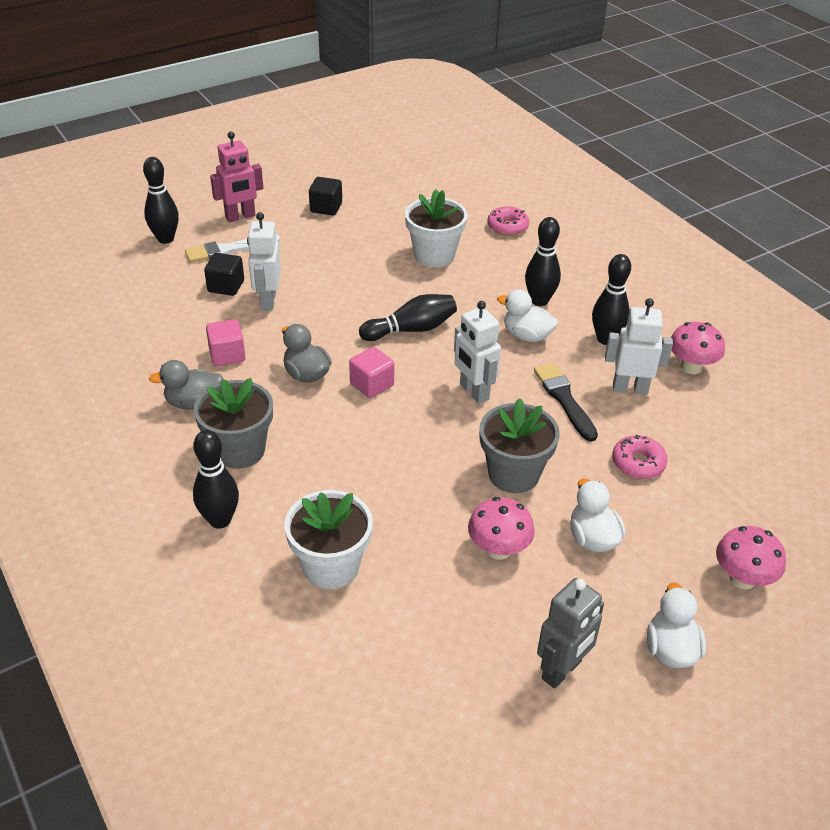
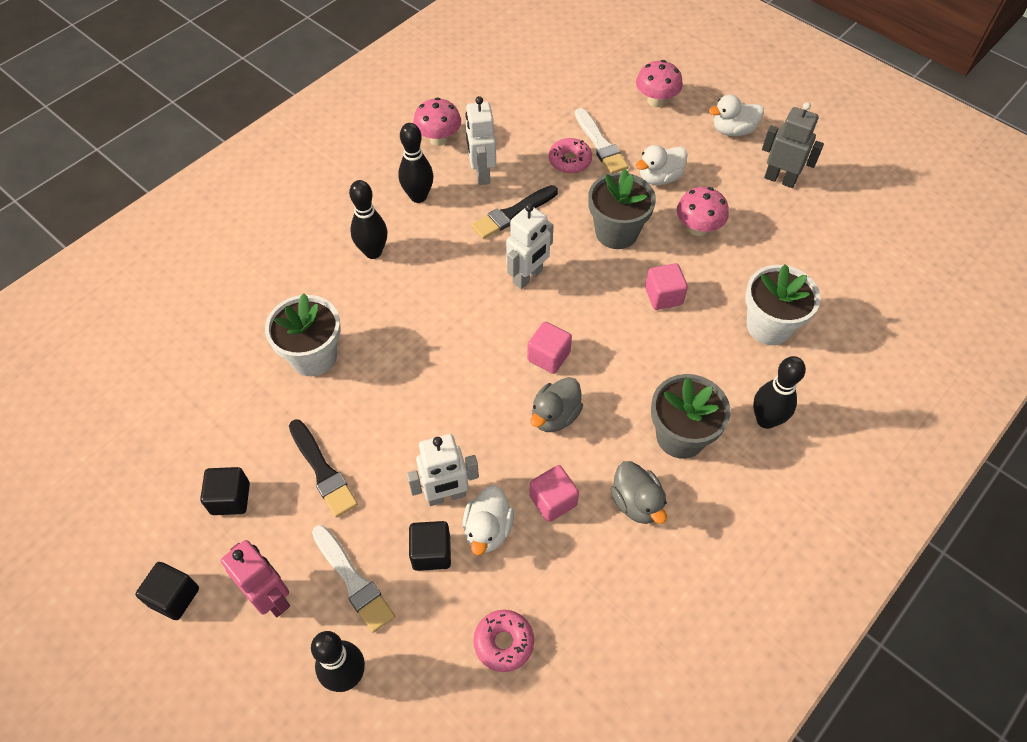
camera: 105 degrees left, 15 degrees up
(267, 182) = (174, 597): none -> black cube
(325, 247) = (323, 471): none -> black brush
(409, 487) = (663, 296): none -> pink cube
(411, 329) = (453, 345): black bowling pin -> none
(507, 227) = (240, 301): pink donut -> pink donut (504, 642)
(526, 336) = (432, 253): white duck -> white duck (488, 529)
(662, 498) = (600, 144): none -> white brush

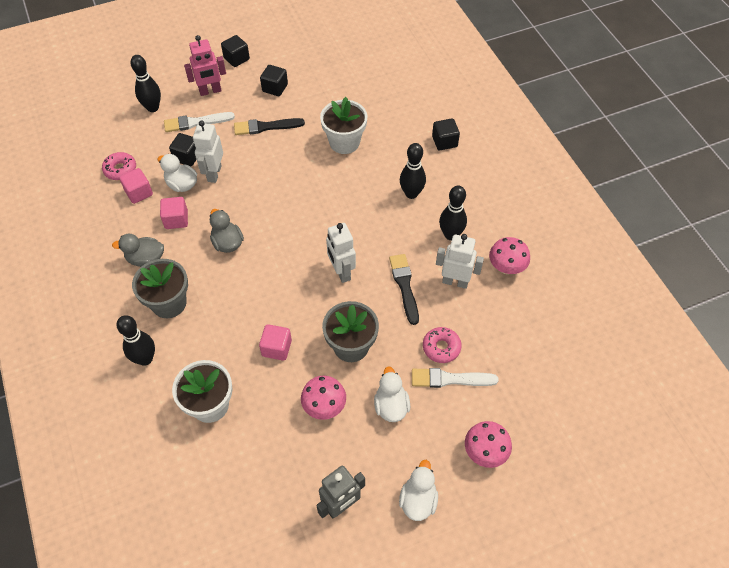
camera: 115 degrees right, 0 degrees up
(267, 247) = (444, 142): none -> black cube
(548, 356) = (271, 257): pink cube -> pink cube (139, 193)

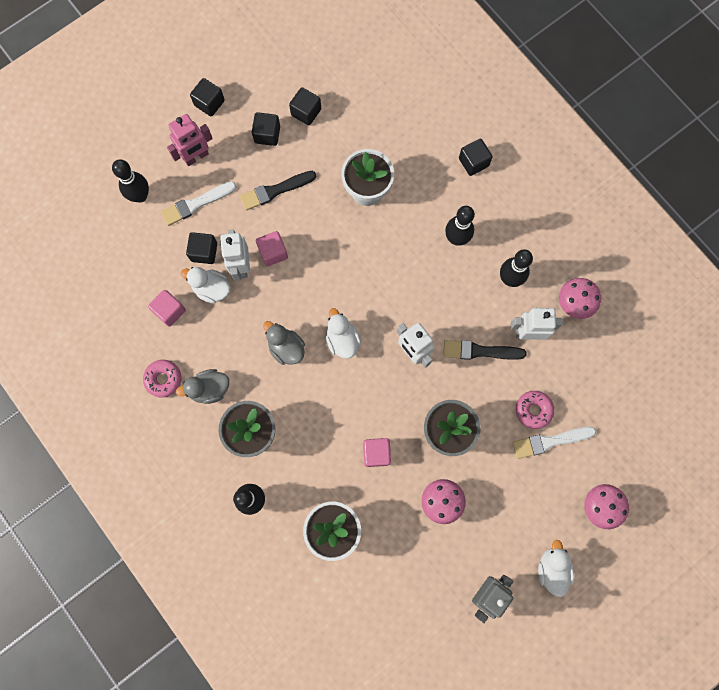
camera: 15 degrees left, 20 degrees up
(120, 169) = (138, 287): pink donut -> pink donut (163, 379)
(176, 220) = (222, 334): pink cube -> pink cube (273, 252)
(313, 79) = (306, 112): none -> black cube
(391, 406) = (503, 484): white duck -> white duck (342, 340)
(404, 286) = (480, 351): black brush -> black brush turned 60 degrees counterclockwise

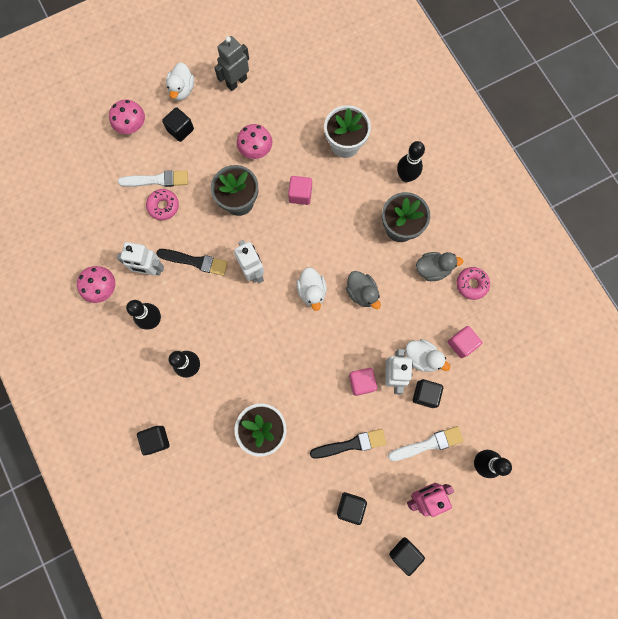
camera: 170 degrees left, 0 degrees up
(306, 112) = (308, 524): black cube -> black cube (180, 130)

